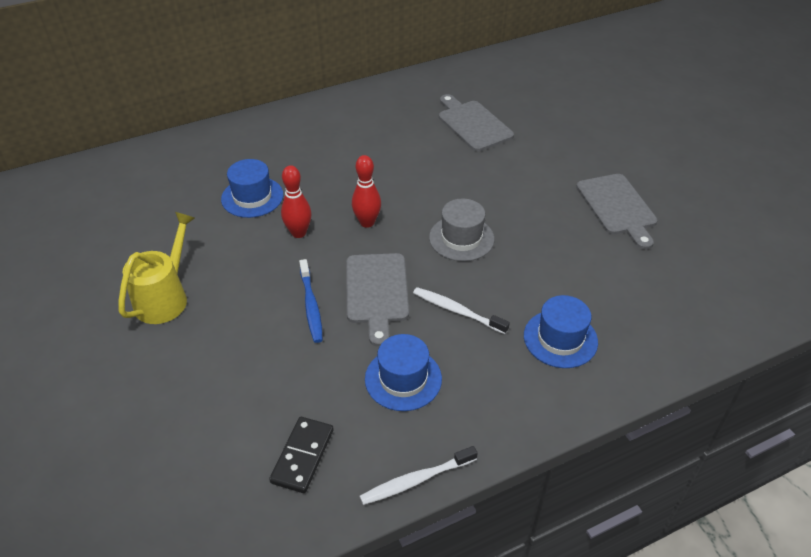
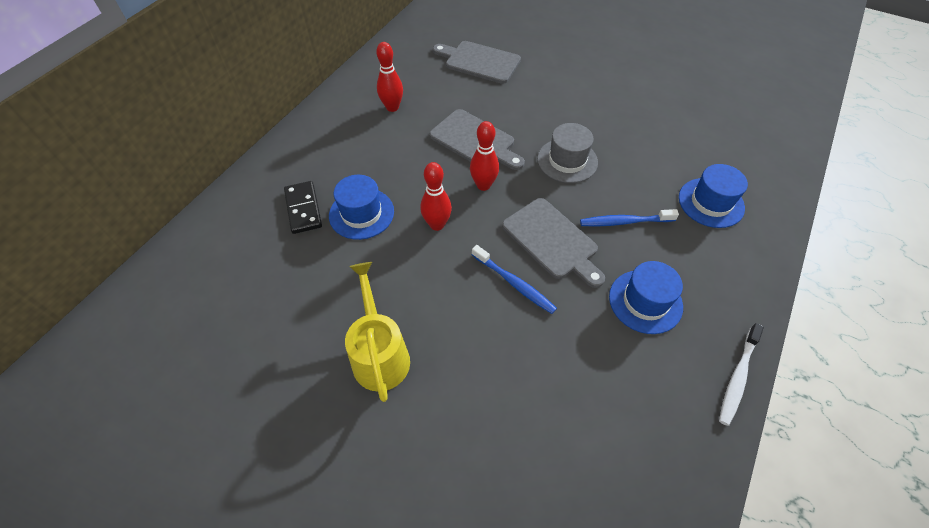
camera: 35 degrees left, 10 degrees up
(303, 456) = (643, 418): black domino -> black domino (303, 209)
(358, 130) = (392, 107): none -> red bowling pin
(457, 311) = (625, 222): white toothbrush -> blue toothbrush
(617, 207) = (644, 82): grey cutting board -> grey cutting board (475, 141)

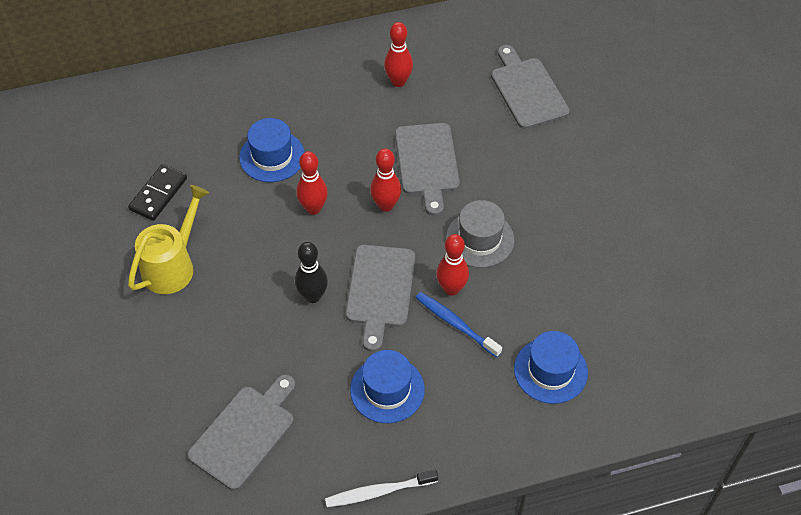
camera: 45 degrees right, 0 degrees up
(303, 209) = (238, 121): black domino -> black domino (158, 194)
(514, 283) = (313, 296): blue toothbrush -> black bowling pin
(592, 203) = (451, 288): none -> red bowling pin
(601, 431) = (245, 433): none -> grey cutting board

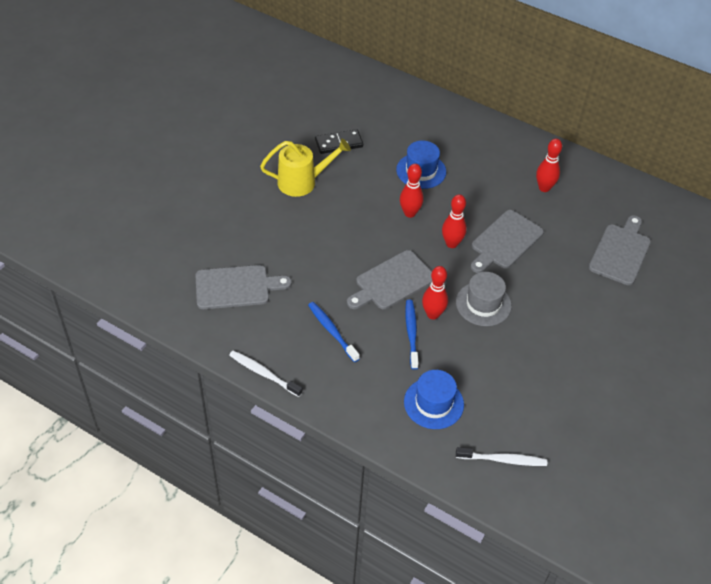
camera: 45 degrees right, 5 degrees down
(313, 296) = (353, 254): black bowling pin -> none
(387, 389) = (332, 331): blue hat -> blue toothbrush
(659, 365) = (503, 460): none -> white toothbrush

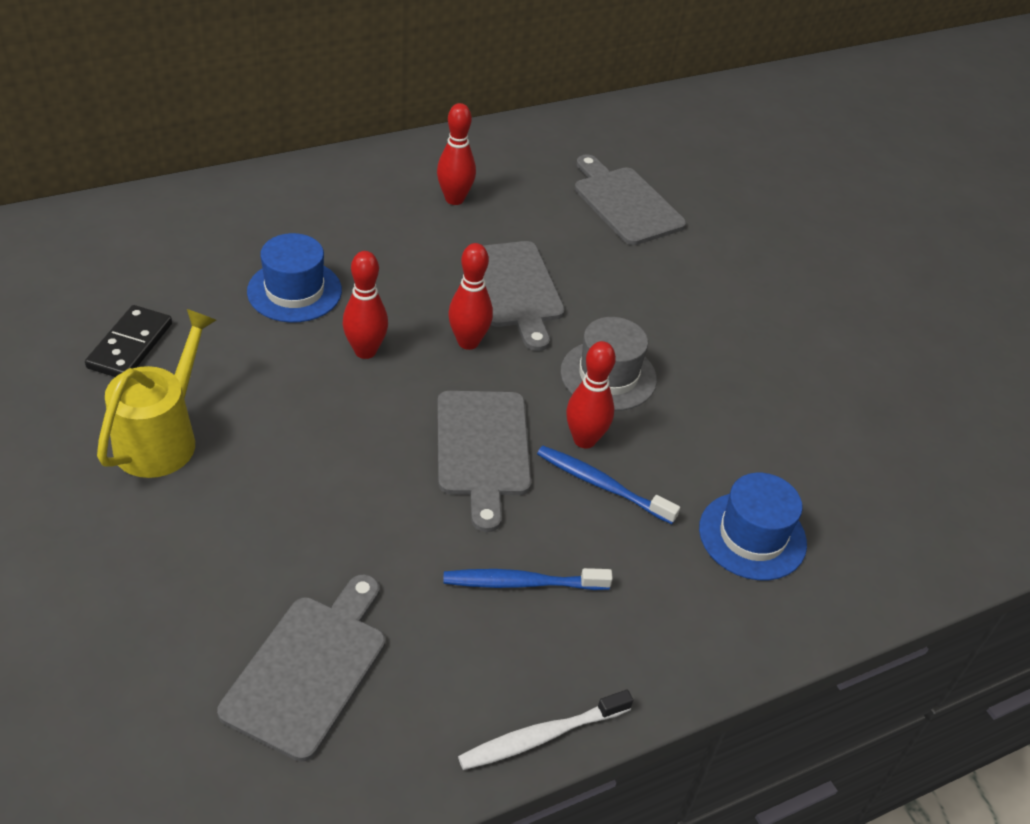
camera: 60 degrees left, 5 degrees down
(503, 460) = (897, 516): white toothbrush -> none

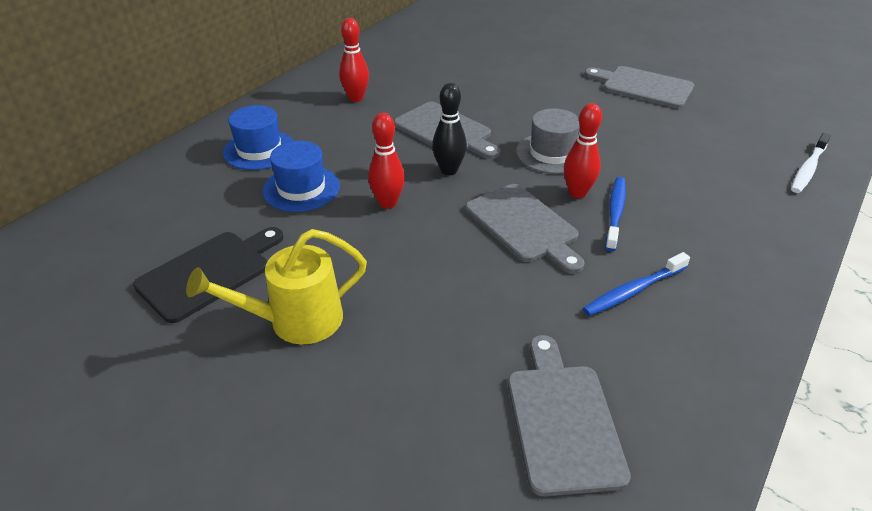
camera: 25 degrees left, 5 degrees down
(130, 346) = (209, 273): black domino -> black cutting board
(162, 437) = (295, 321): yellow watering can -> yellow watering can turned 105 degrees counterclockwise
(468, 342) = (449, 170): red bowling pin -> black bowling pin
(541, 736) = (748, 376): white toothbrush -> white toothbrush (808, 169)
(602, 485) = (615, 213): blue toothbrush -> blue toothbrush turned 105 degrees clockwise
(625, 203) = (461, 64): grey cutting board -> grey cutting board (643, 87)
(752, 536) = (724, 200): blue hat -> blue hat (259, 150)

